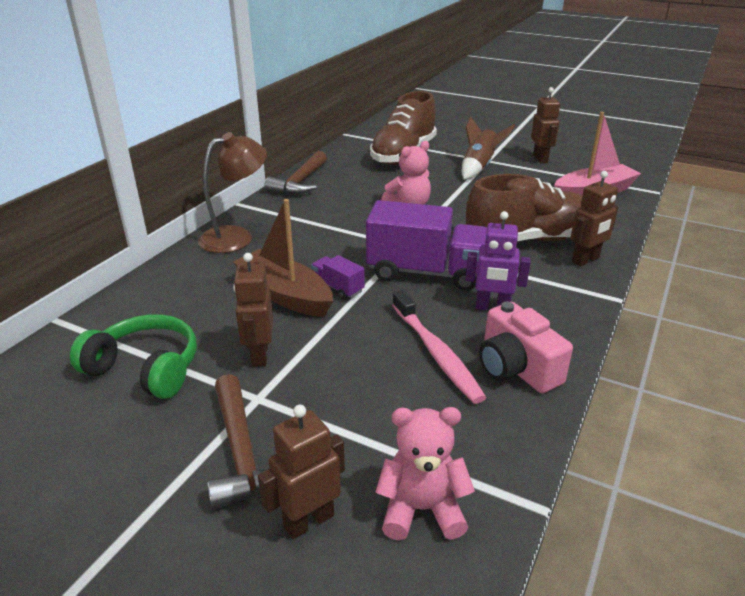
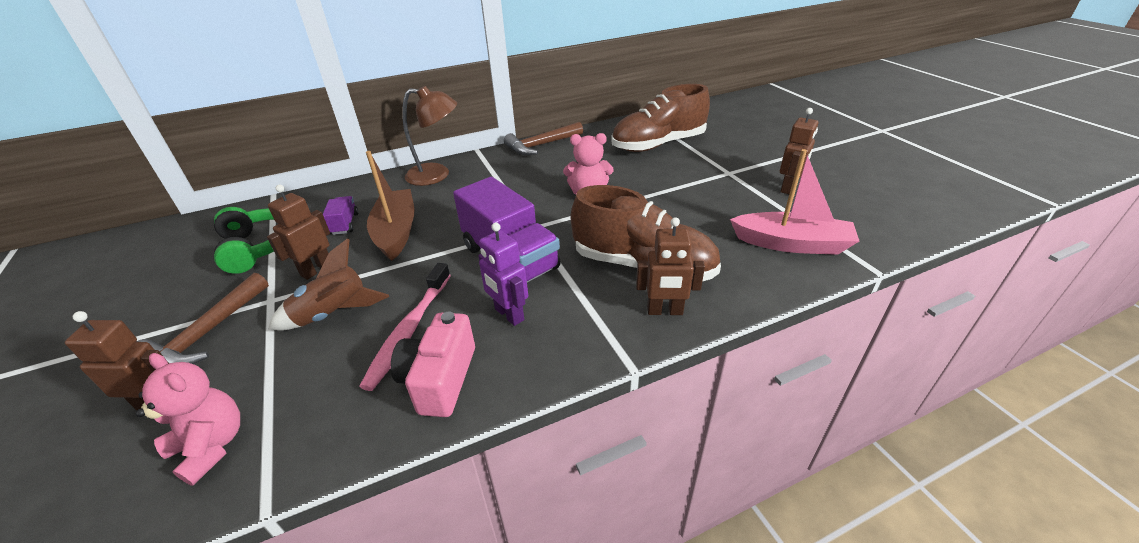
camera: 40 degrees right, 5 degrees up
(338, 288) = (434, 242): purple truck -> purple truck (345, 224)
(479, 167) = (709, 177): brown rocket -> brown rocket (334, 314)

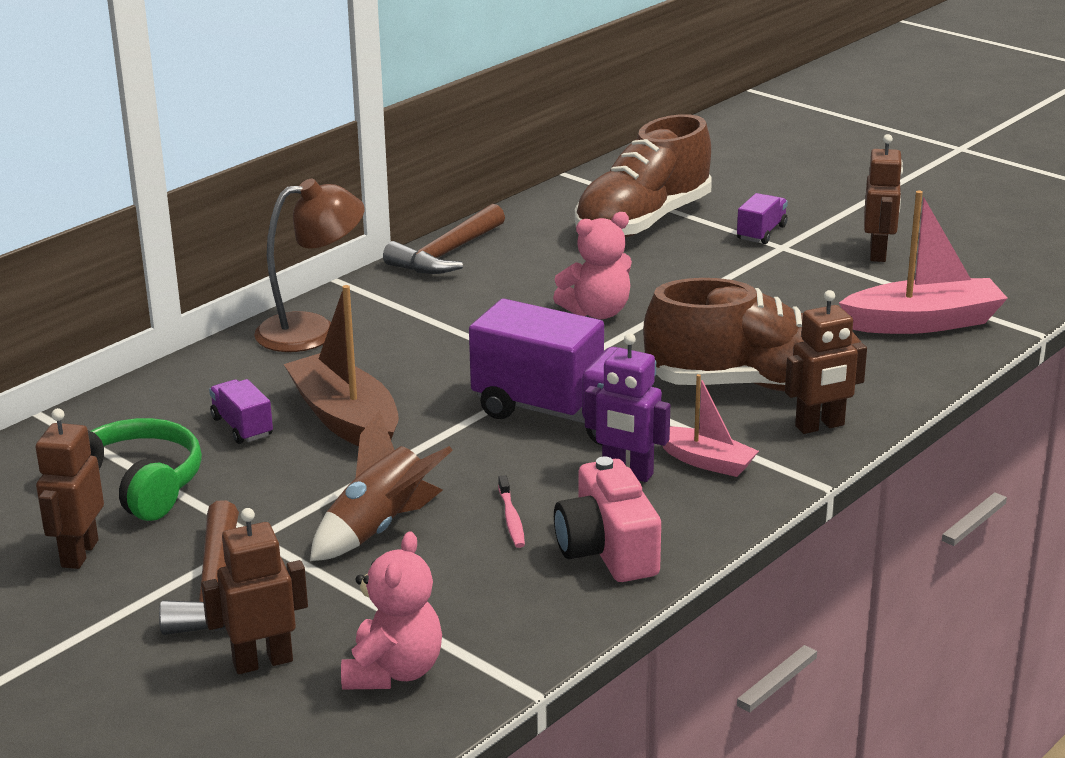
camera: 25 degrees left, 10 degrees down
(211, 446) = (393, 672): pink teddy bear -> pink teddy bear turned 90 degrees clockwise
(316, 270) = (279, 489): brown robot -> brown robot (79, 554)
(409, 331) = (511, 518): pink toothbrush -> pink toothbrush, size x0.48
(566, 319) = (706, 461): none -> pink boat
(722, 162) = (761, 233): none -> purple truck

